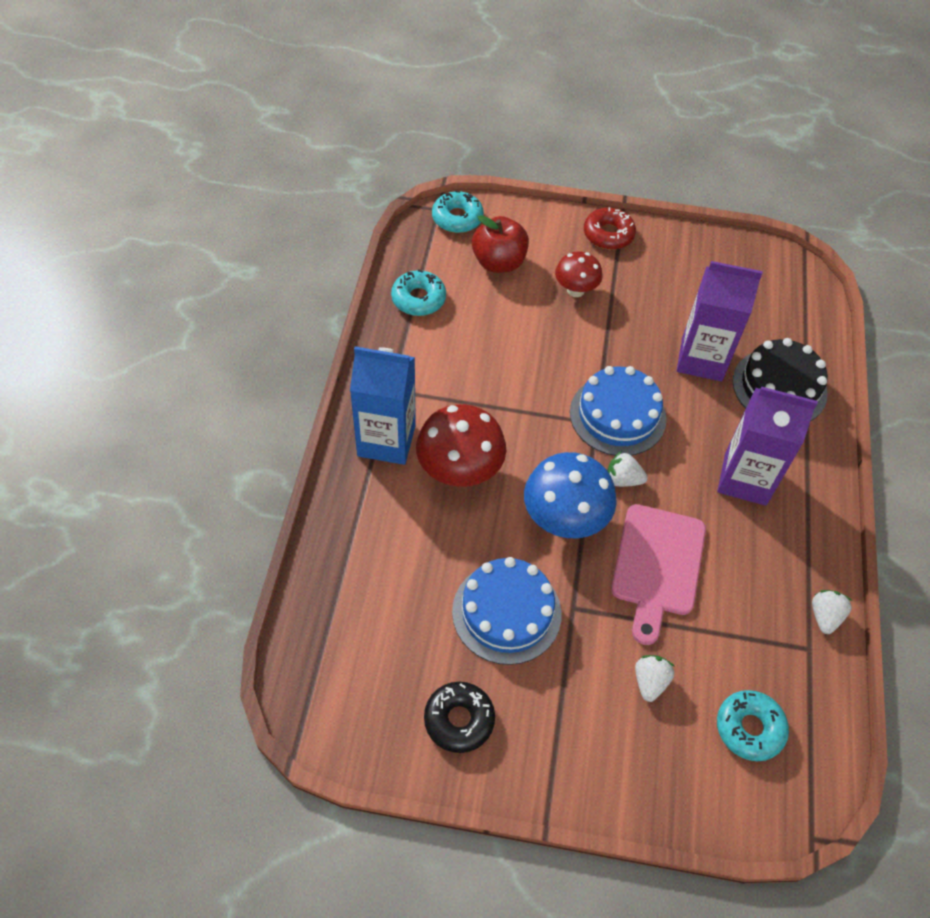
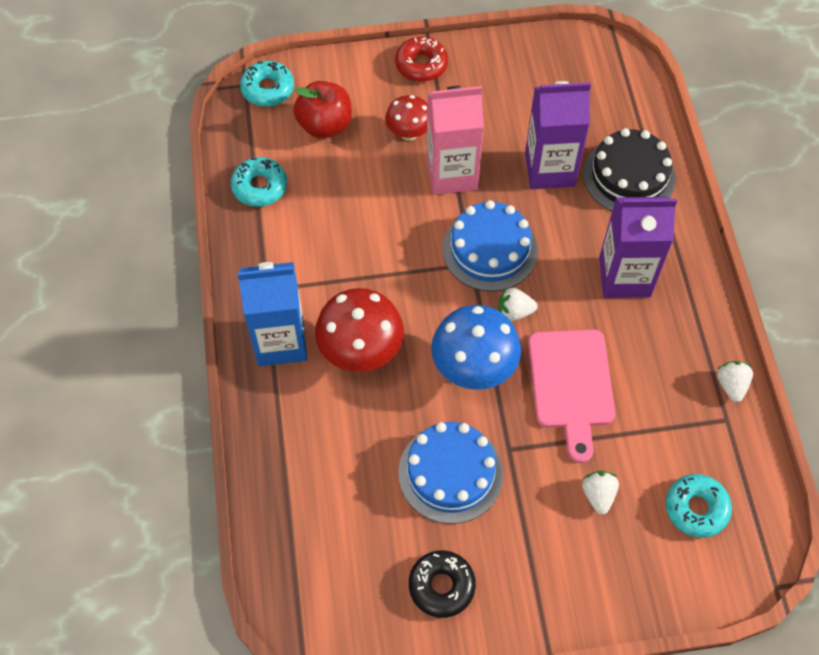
camera: 15 degrees left, 5 degrees up
(604, 337) = (452, 174): none -> pink carton

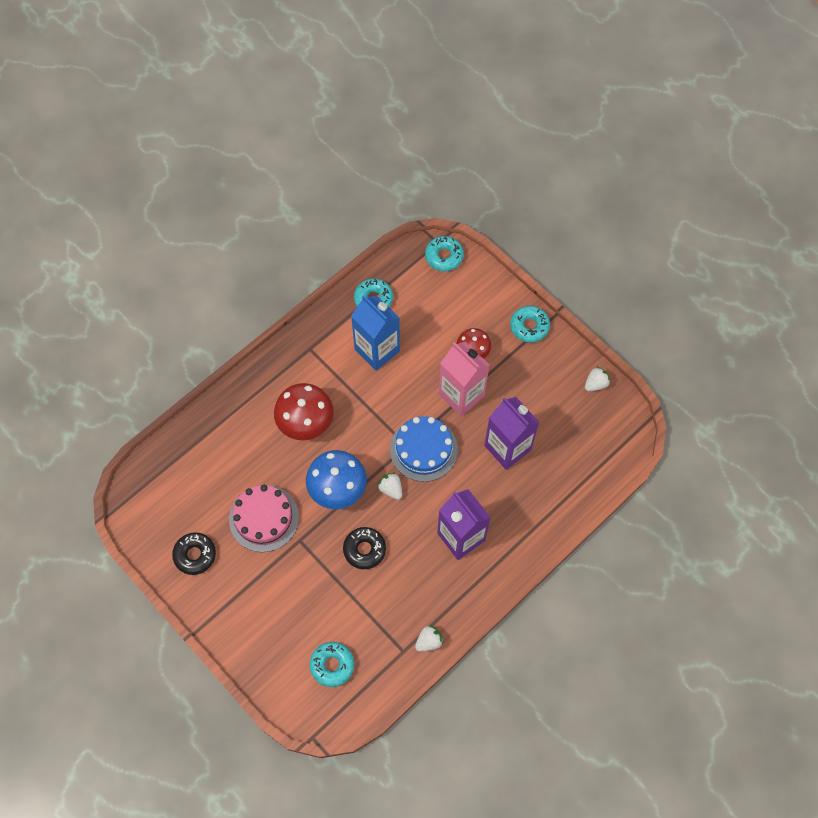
camera: 55 degrees right, 5 degrees up
(280, 342) = (282, 378): blue carton -> blue carton (377, 350)
(325, 125) = (442, 304): red apple -> none
(421, 65) = (529, 326): red donut -> turquoise donut
(450, 473) = (264, 518): blue cake -> pink cake
(571, 385) = (364, 549): pink cutting board -> black donut
(598, 495) = (304, 605): white strawberry -> white strawberry (595, 384)
(629, 176) = (538, 497): black cake -> none

